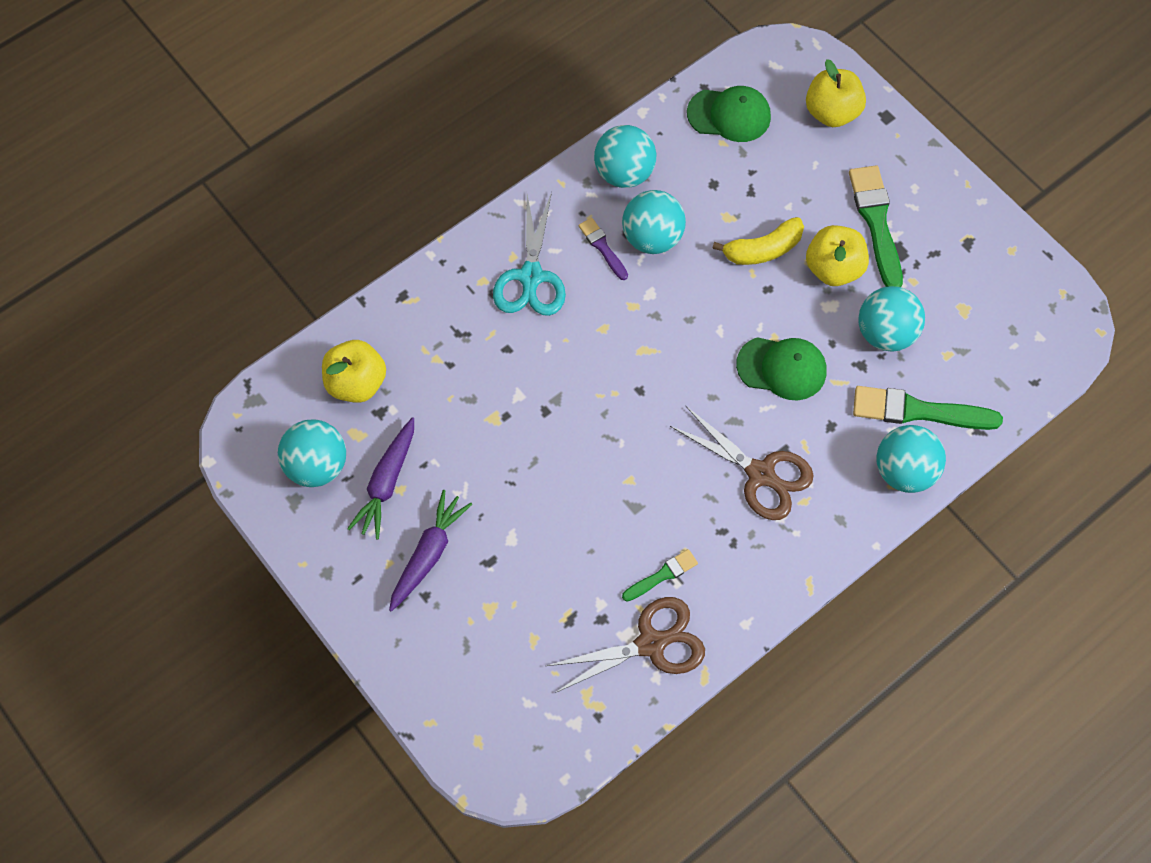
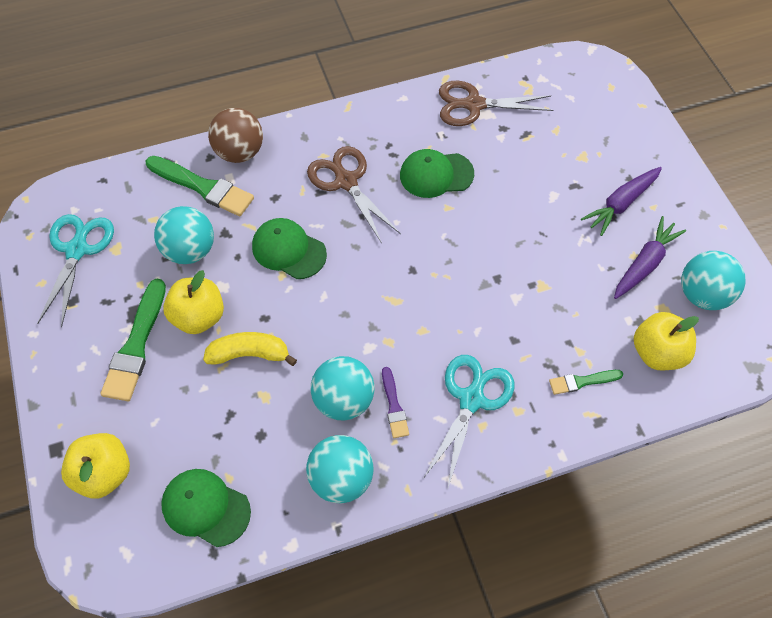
camera: 160 degrees left, 5 degrees down
(659, 520) = (436, 175): none -> green cap
(662, 575) = (449, 140): green brush -> green brush (582, 381)
(904, 471) = (240, 152): turquoise ball -> brown ball
(1002, 294) = (77, 250): none -> turquoise scissors

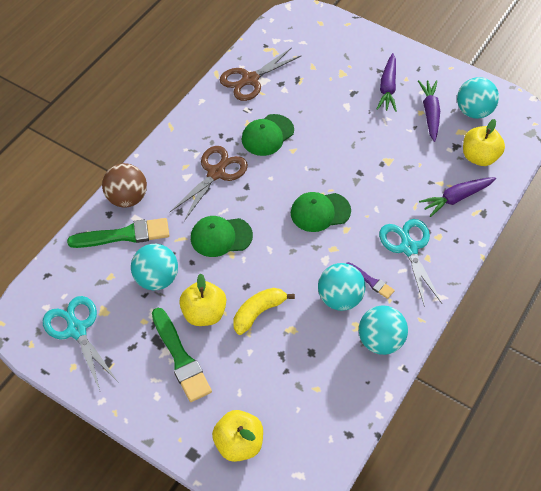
camera: 40 degrees left, 5 degrees down
(205, 507) = (320, 414): green cap -> green cap (320, 212)
(346, 181) = (216, 173): brown scissors -> brown scissors turned 105 degrees clockwise
(582, 381) = (456, 198): green brush -> purple carrot

